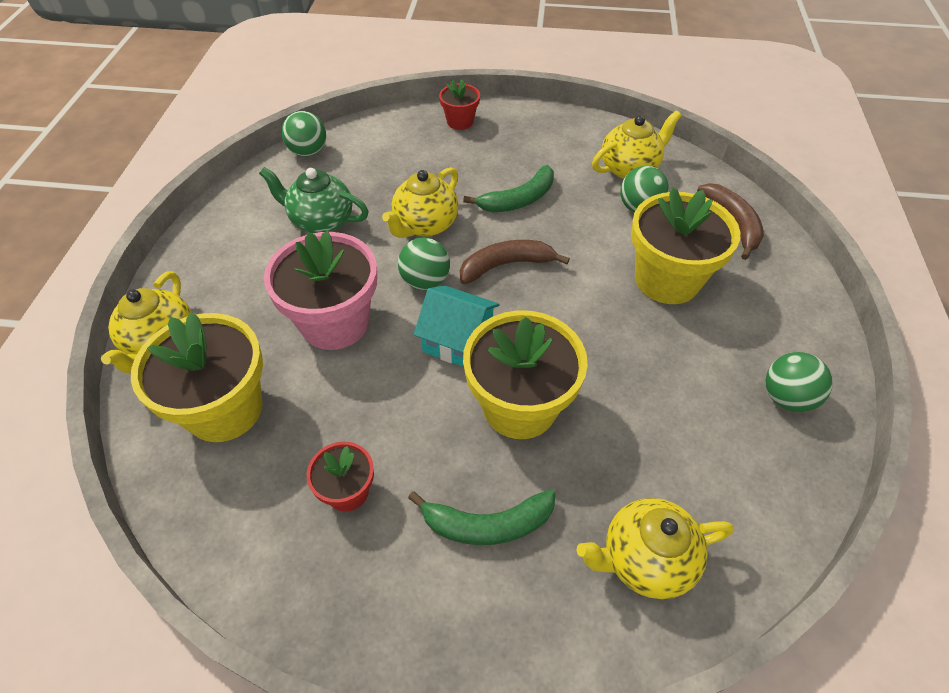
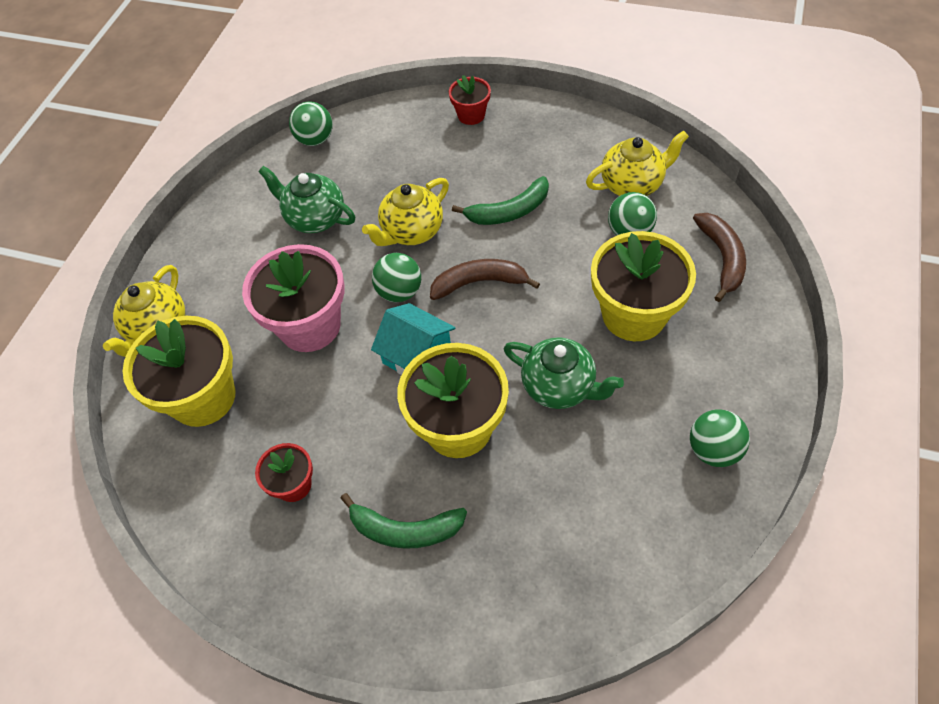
camera: 15 degrees right, 5 degrees up
(614, 355) = (559, 387): none -> green teapot
(645, 559) = (533, 580): yellow teapot -> none

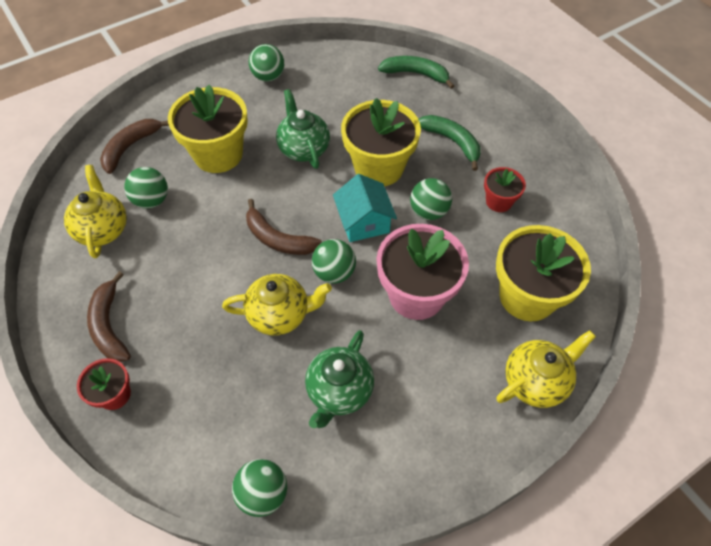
camera: 145 degrees left, 0 degrees up
(315, 218) = (339, 391): green teapot -> green teapot turned 45 degrees clockwise
(361, 415) = (428, 211): none -> green ball
(509, 211) = (199, 275): green banana -> green banana (416, 74)
(529, 140) = (109, 325): none -> brown banana
(632, 184) = (103, 229): yellow teapot -> yellow teapot turned 60 degrees clockwise

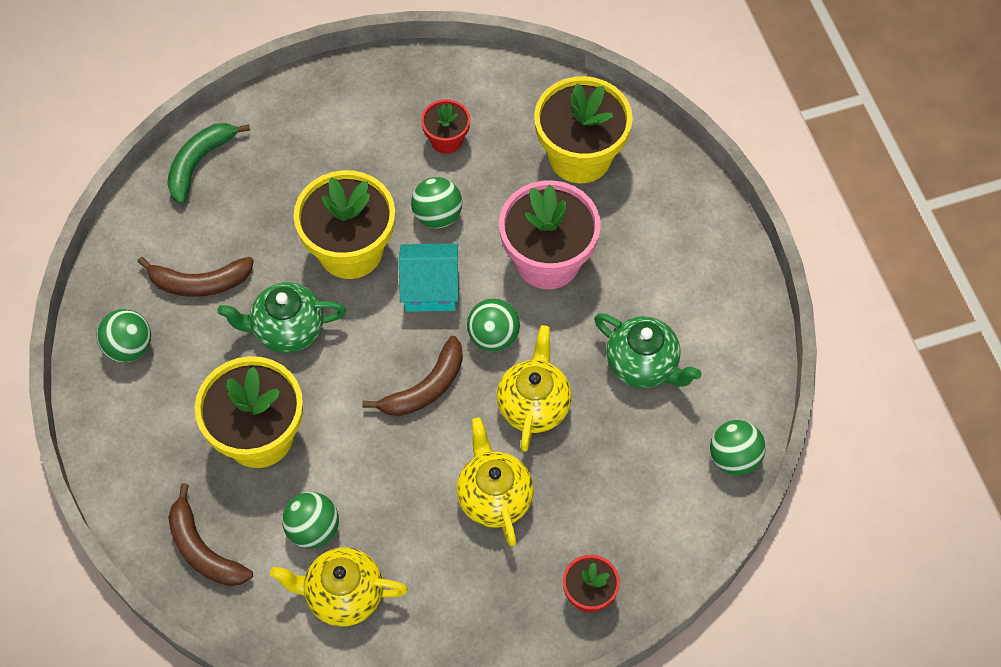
camera: 75 degrees left, 5 degrees up
(109, 325) = (495, 595): brown banana -> brown banana (200, 283)
(452, 142) = (337, 158): green banana -> none
(535, 381) = (677, 184): yellow teapot -> yellow teapot (494, 497)

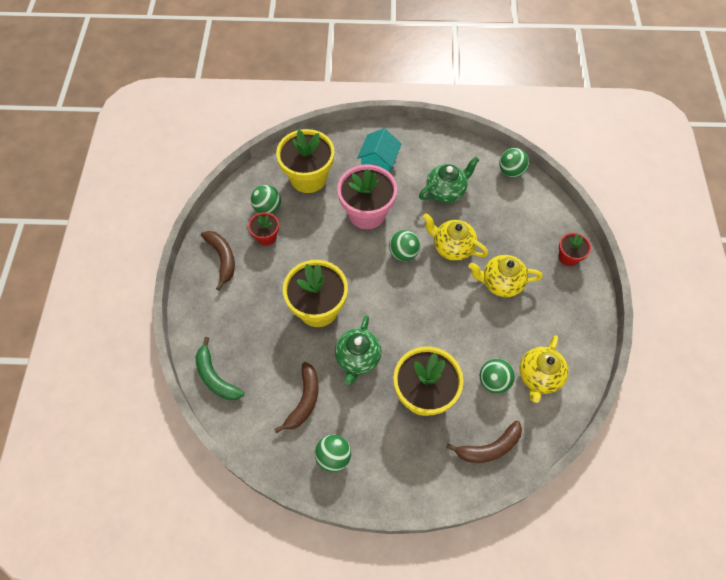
camera: 70 degrees left, 0 degrees up
(425, 387) = (423, 296): brown banana -> brown banana (222, 258)
(430, 288) = (360, 274): turquoise house -> turquoise house (379, 162)
(437, 216) = (315, 257): green ball -> green ball (267, 208)

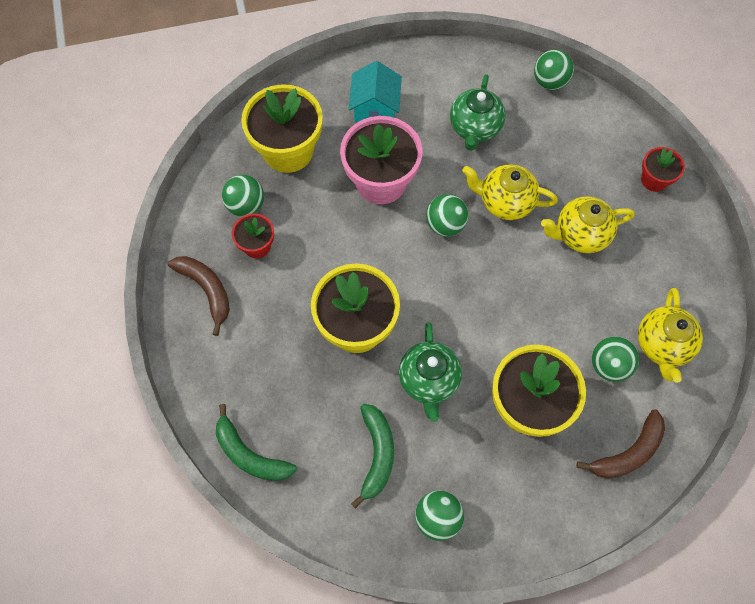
camera: 15 degrees left, 5 degrees up
(304, 400) = (376, 454): brown banana -> green banana
(446, 191) = (475, 128): green teapot -> green teapot turned 150 degrees clockwise

